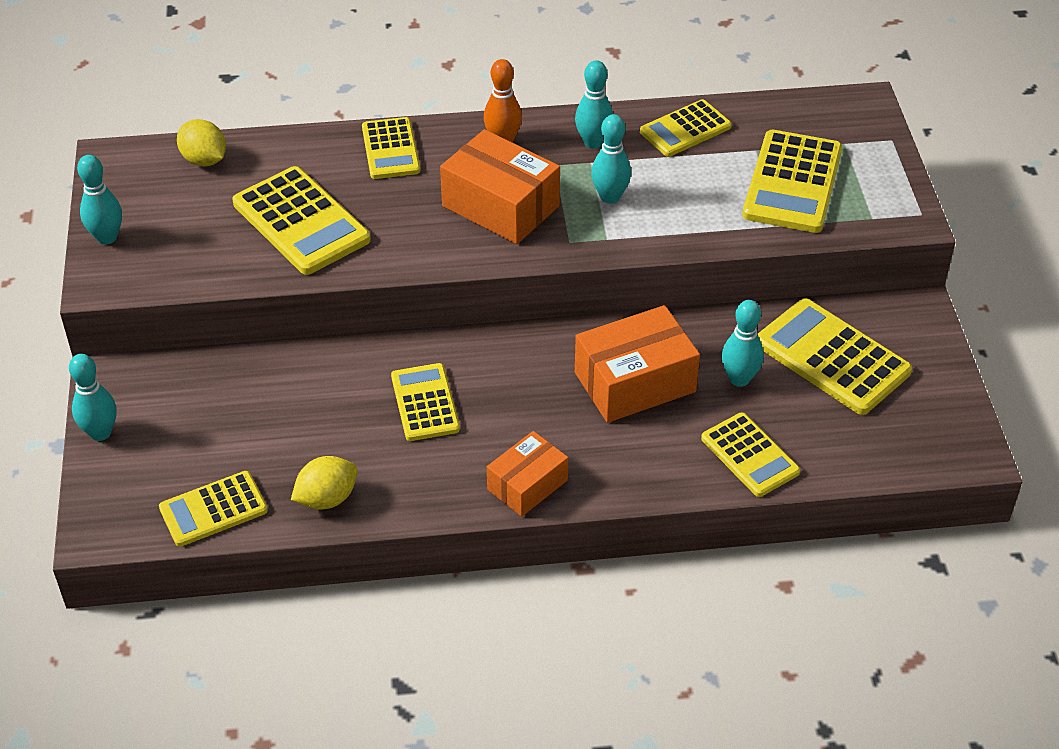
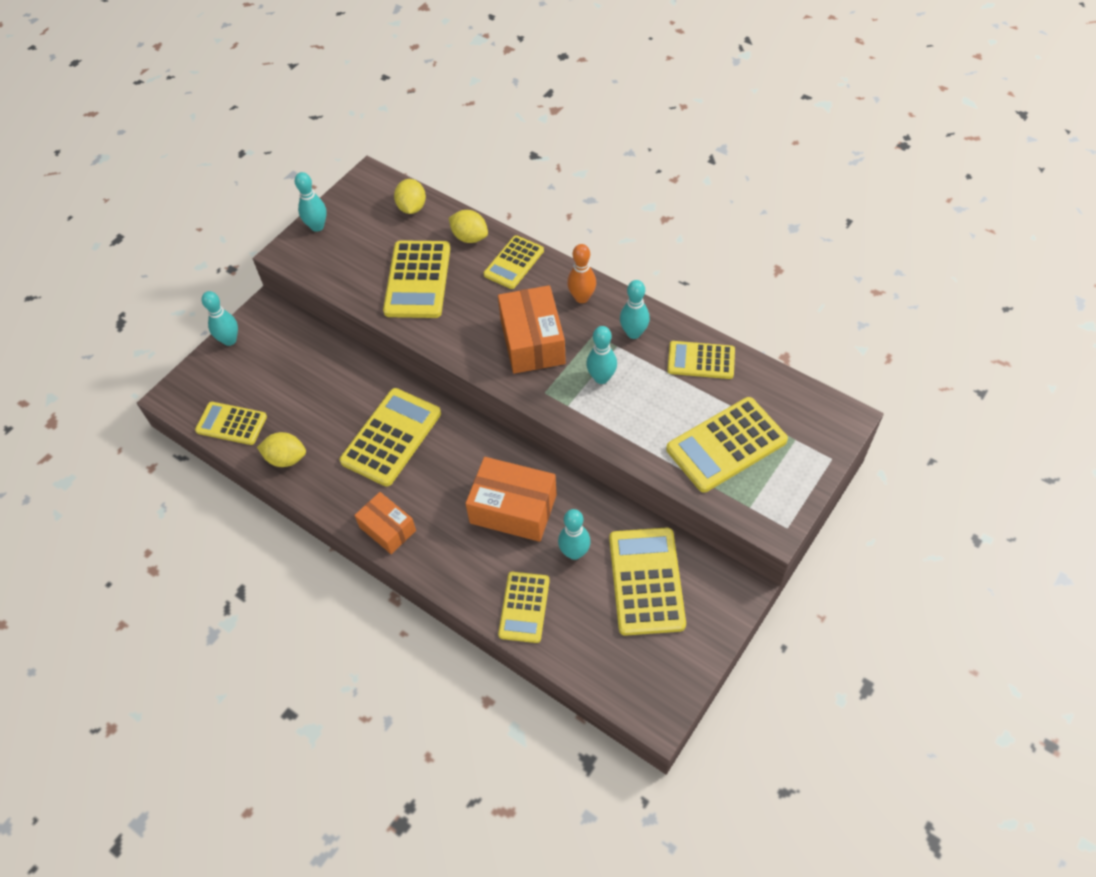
camera: 45 degrees right, 10 degrees up
(310, 152) = (470, 237): none -> yellow lemon
(425, 403) = (391, 437): yellow calculator -> yellow calculator, size x1.57
(527, 485) = (387, 528): orange box -> orange box turned 45 degrees clockwise

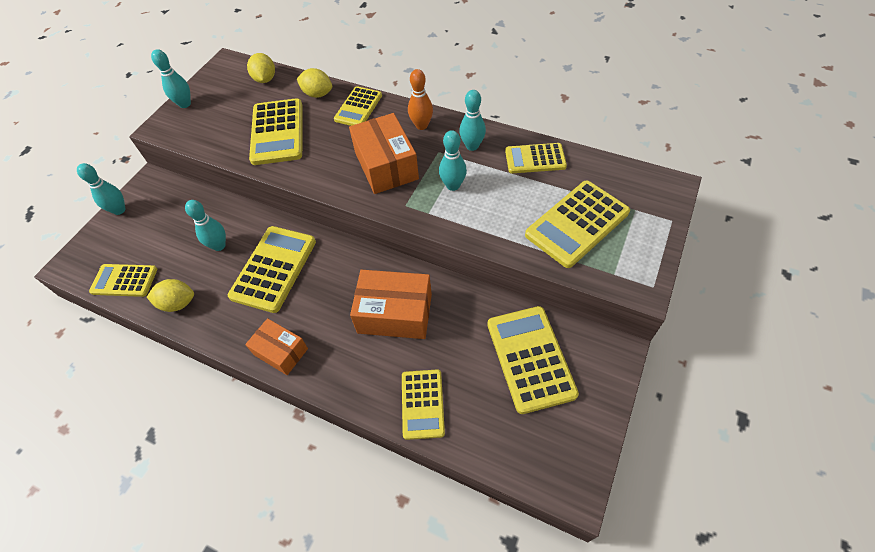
camera: 10 degrees left, 0 degrees up
(574, 552) = (458, 343): turquoise bowling pin -> turquoise bowling pin (219, 245)

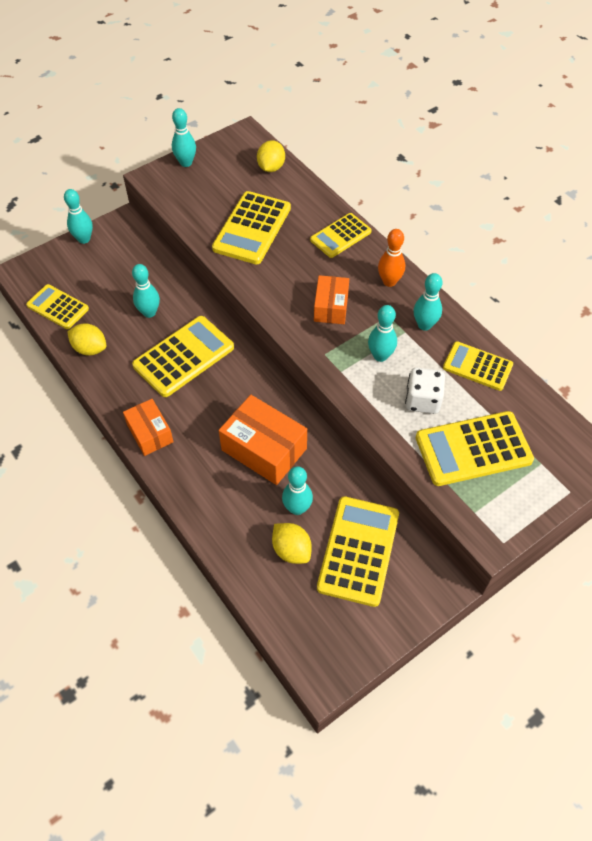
camera: 25 degrees right, 0 degrees up
(317, 94) = (310, 205): yellow lemon -> yellow lemon (291, 550)
(386, 165) = (331, 307): orange box -> orange box, size x0.63
(422, 404) = (240, 539): yellow calculator -> none
(455, 349) = (297, 508): none -> turquoise bowling pin
(511, 205) = (422, 400): none -> white dice

